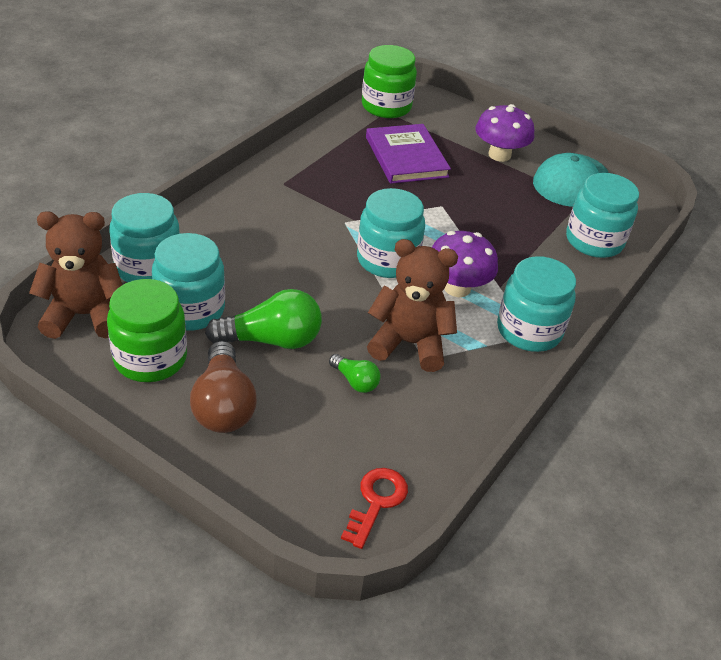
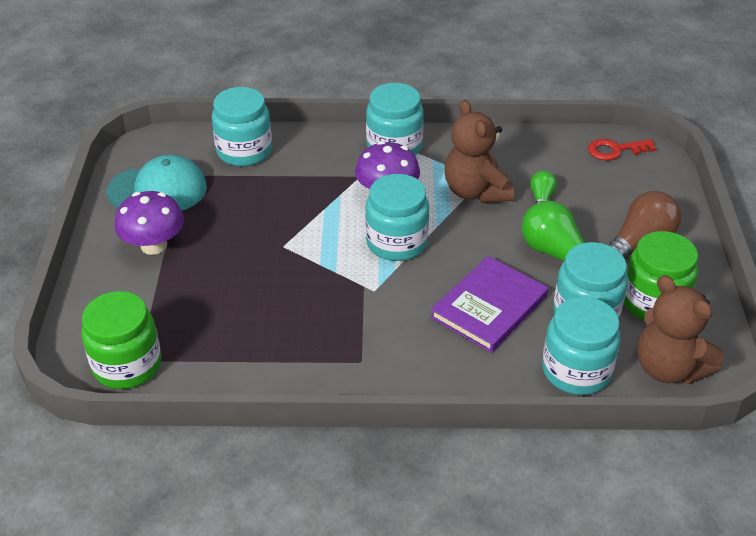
camera: 120 degrees left, 0 degrees up
(406, 157) = (222, 302): purple book -> purple book (489, 307)

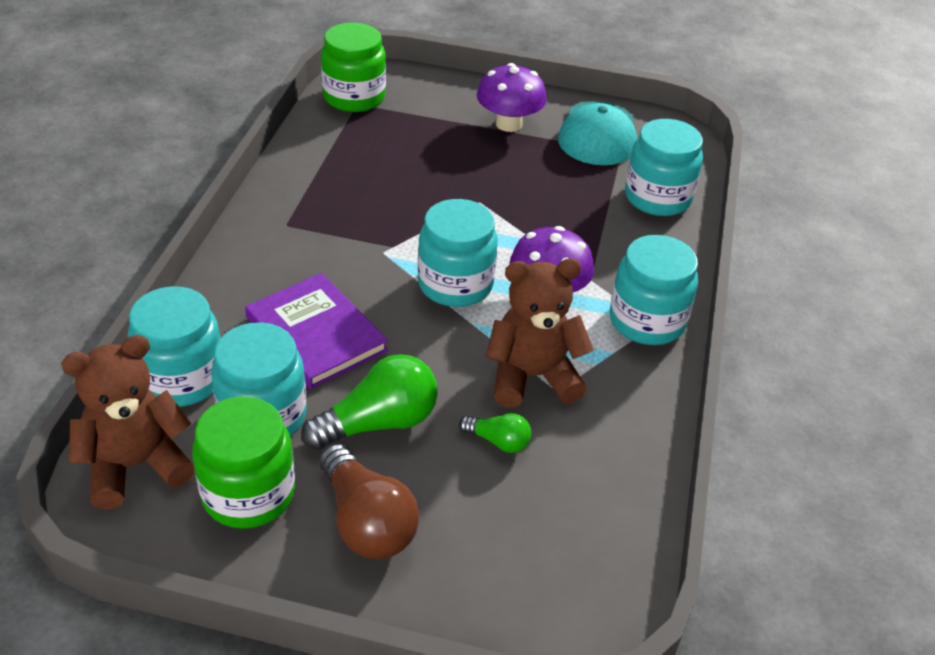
camera: 100 degrees right, 0 degrees up
(615, 150) = (597, 575): red key -> none

